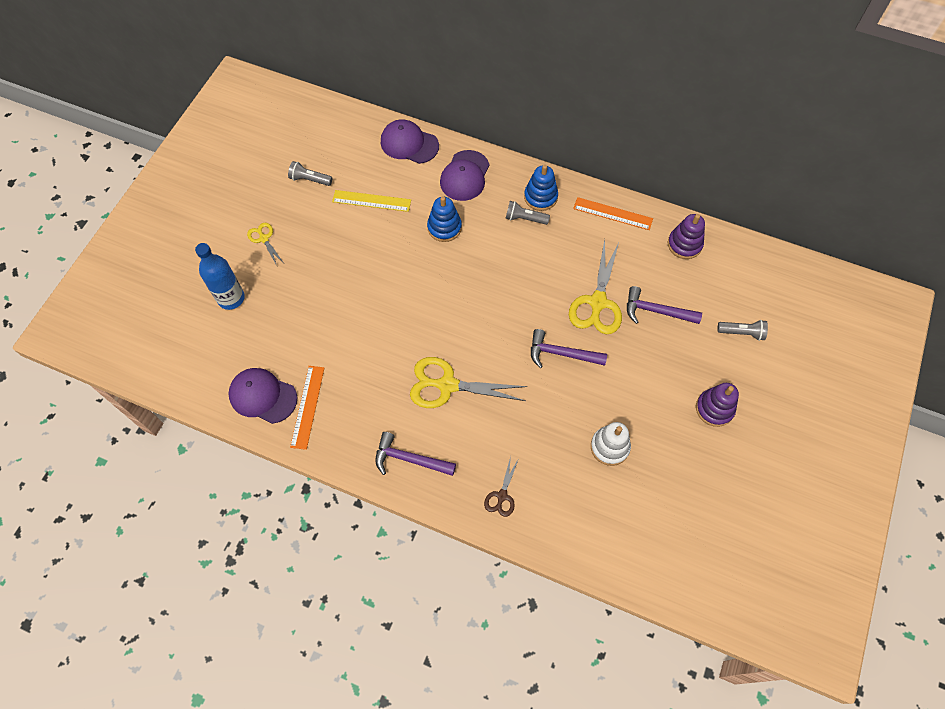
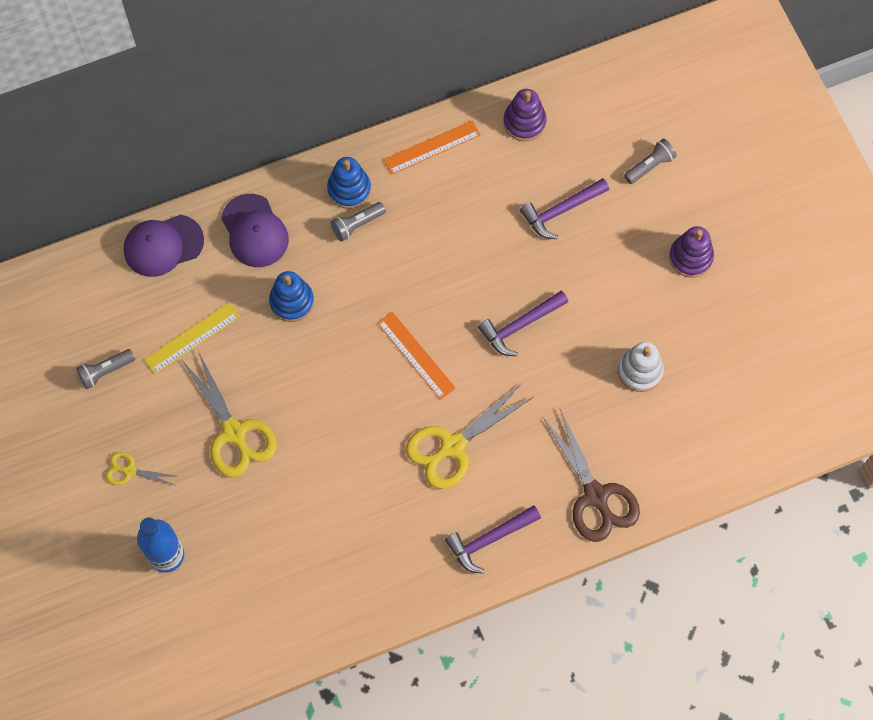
camera: 45 degrees left, 5 degrees up
(263, 396) = (301, 611): purple cap -> none
(307, 406) = (352, 582): orange ruler -> orange ruler (416, 355)
(502, 496) = (595, 495): brown scissors -> brown scissors, size x1.95
(598, 302) = (504, 248): yellow scissors -> yellow scissors (234, 432)

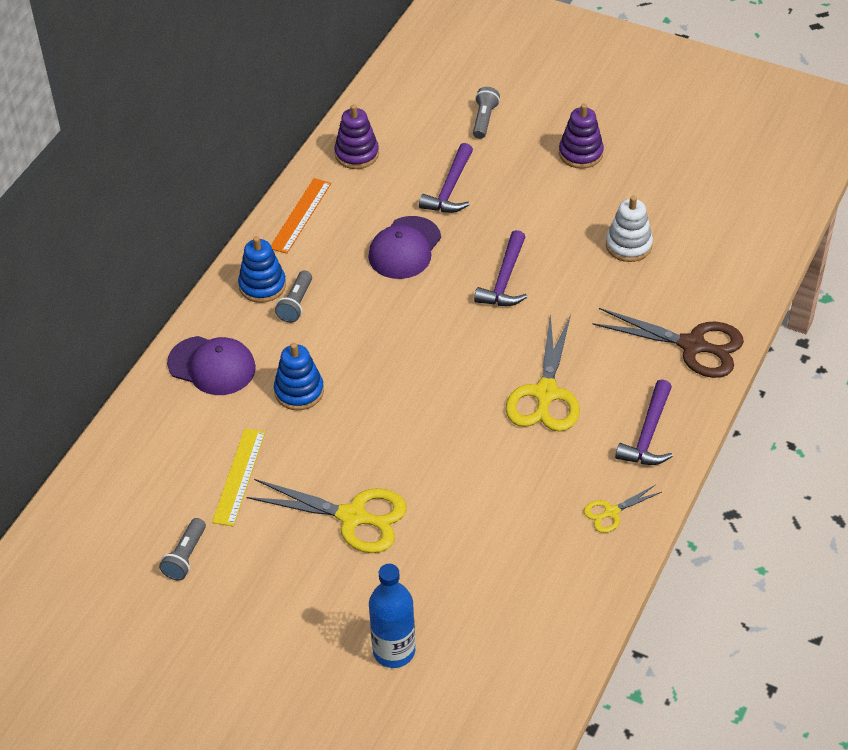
camera: 40 degrees left, 20 degrees down
(130, 471) = (290, 613): yellow scissors -> yellow scissors (611, 512)
(163, 245) = (140, 430): purple cap -> purple cap (404, 248)
(416, 355) = (445, 355): orange ruler -> none

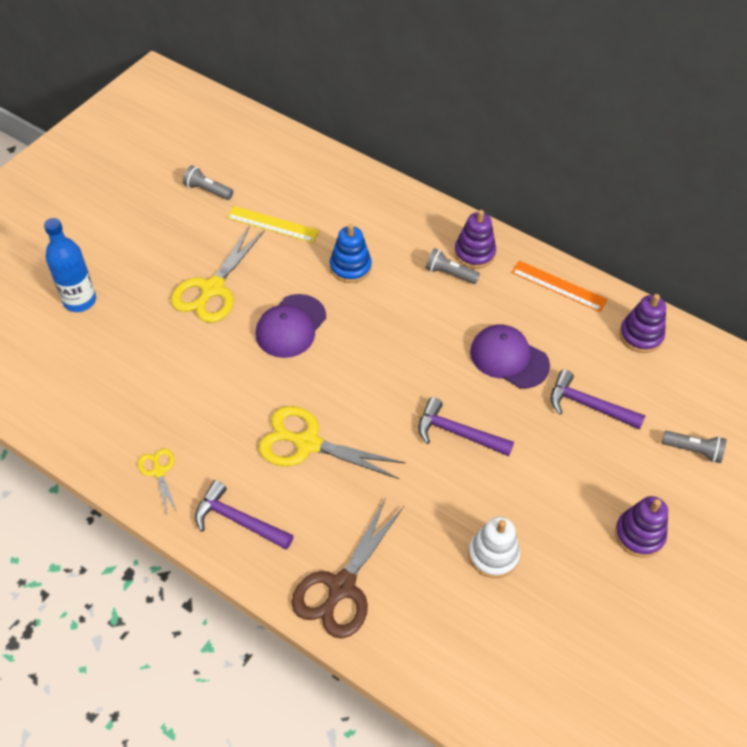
camera: 95 degrees right, 5 degrees up
(212, 366) = (389, 216): purple cap -> purple cap (291, 326)
(262, 285) = (474, 253): blue stacking toy -> purple stacking toy

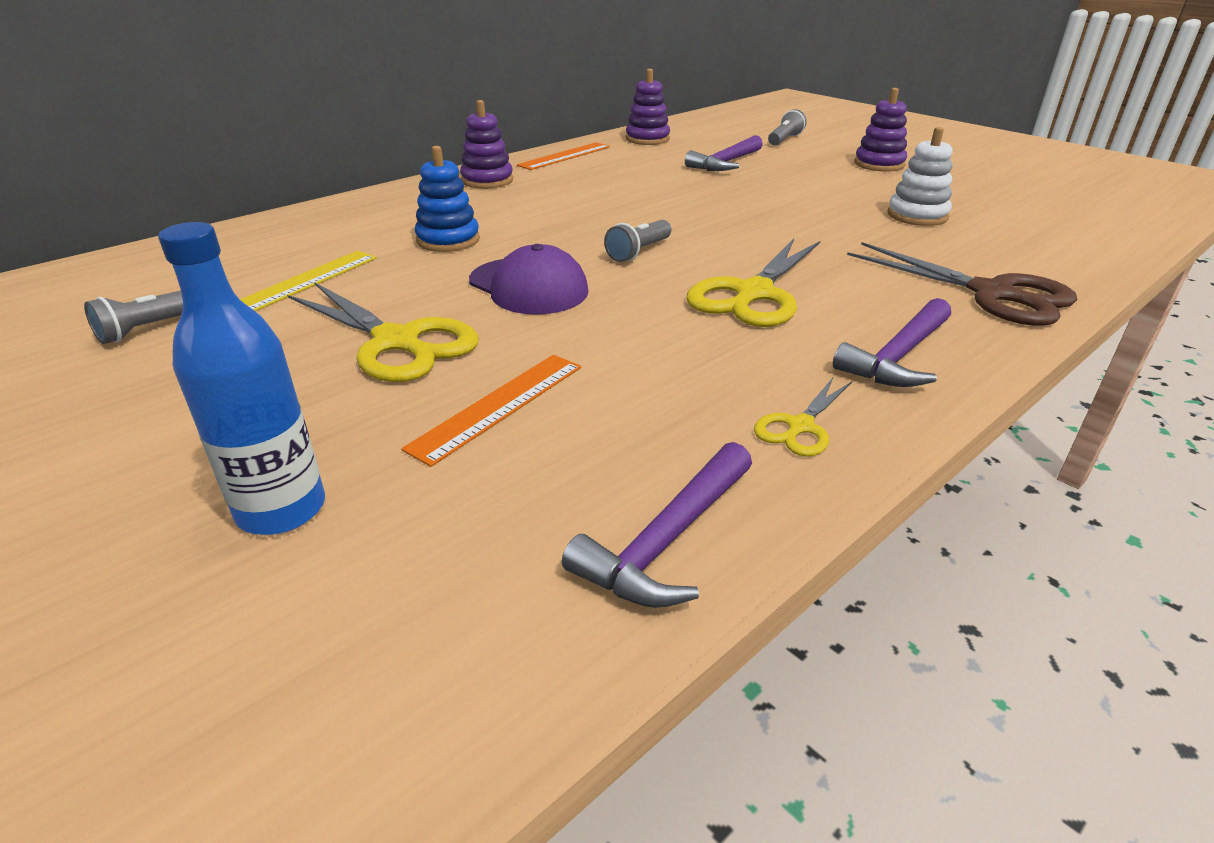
camera: 75 degrees left, 20 degrees down
(159, 347) = (498, 406): none -> orange ruler
(159, 471) = (800, 426): yellow scissors -> yellow scissors turned 45 degrees counterclockwise
(449, 273) = (508, 193): grey flashlight -> grey flashlight (638, 252)
(457, 433) = (750, 214): purple hammer -> purple hammer (667, 541)
(509, 358) = (652, 183): purple cap -> none

